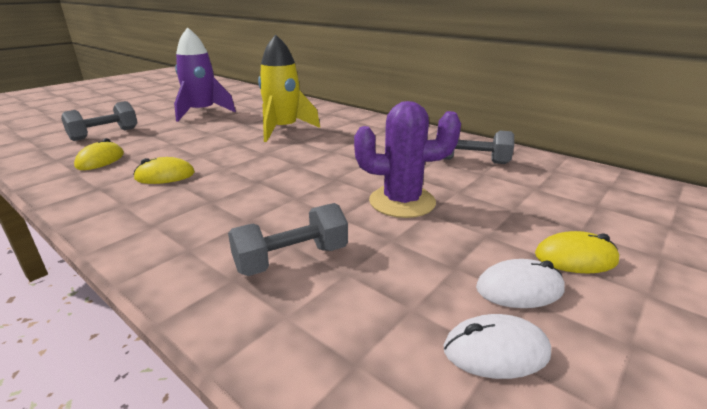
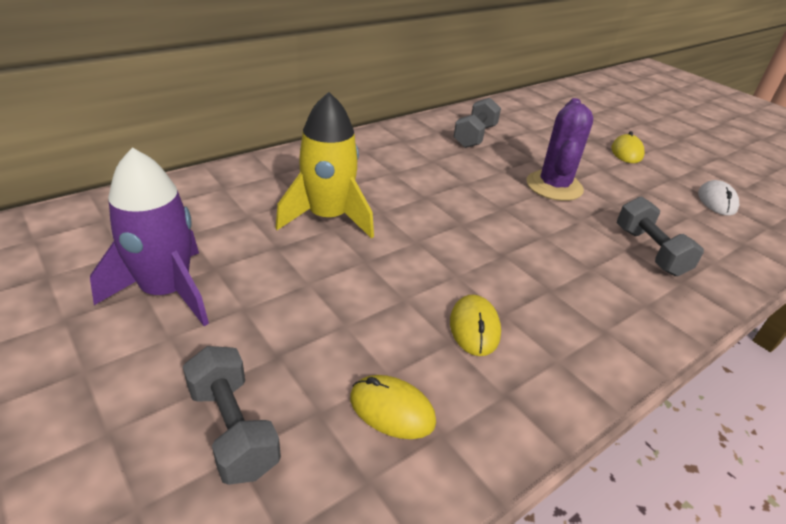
camera: 80 degrees left, 10 degrees up
(519, 289) = (662, 178): white mouse -> none

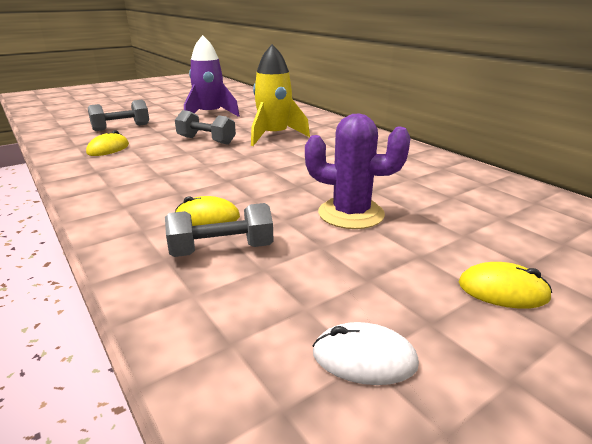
camera: 95 degrees right, 10 degrees down
(474, 328) = (152, 167): yellow mouse -> yellow mouse (207, 217)
(475, 136) = (446, 183): grey dumbbell -> grey dumbbell (206, 140)

